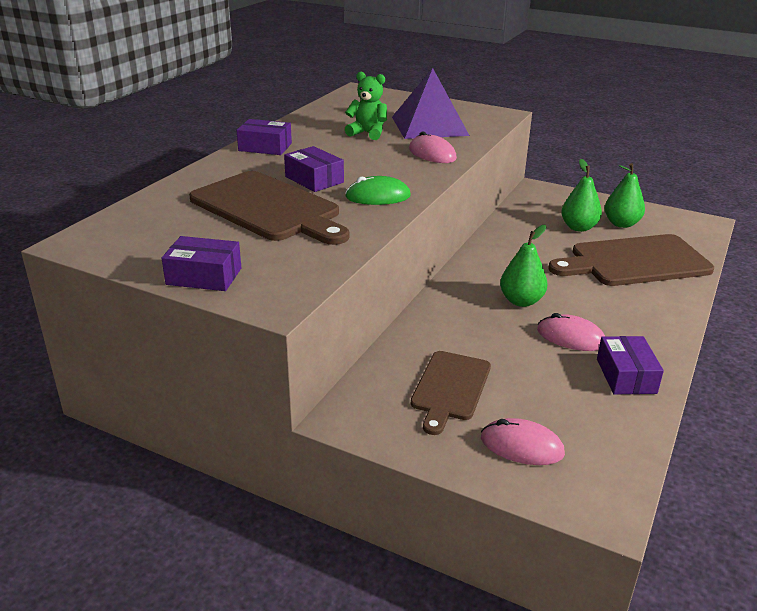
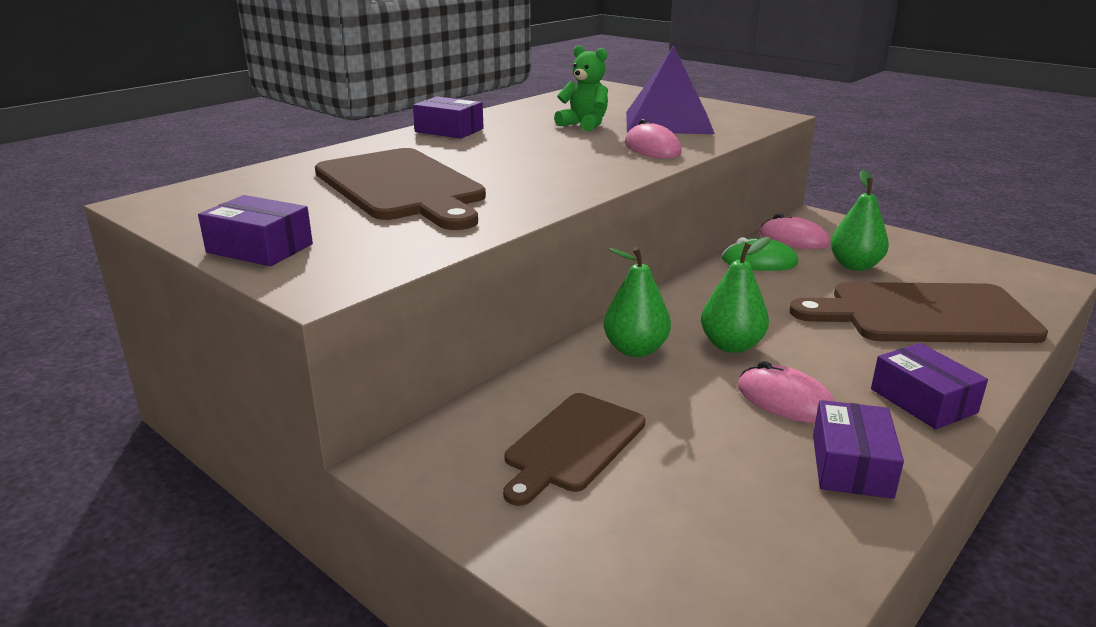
camera: 15 degrees right, 5 degrees down
(314, 179) = (482, 163): purple box -> purple box (923, 401)
(378, 196) = (549, 185): green mouse -> green mouse (759, 261)
(522, 446) = (639, 543): pink mouse -> pink mouse (793, 239)
(621, 224) = (920, 267): green pear -> green pear (635, 349)

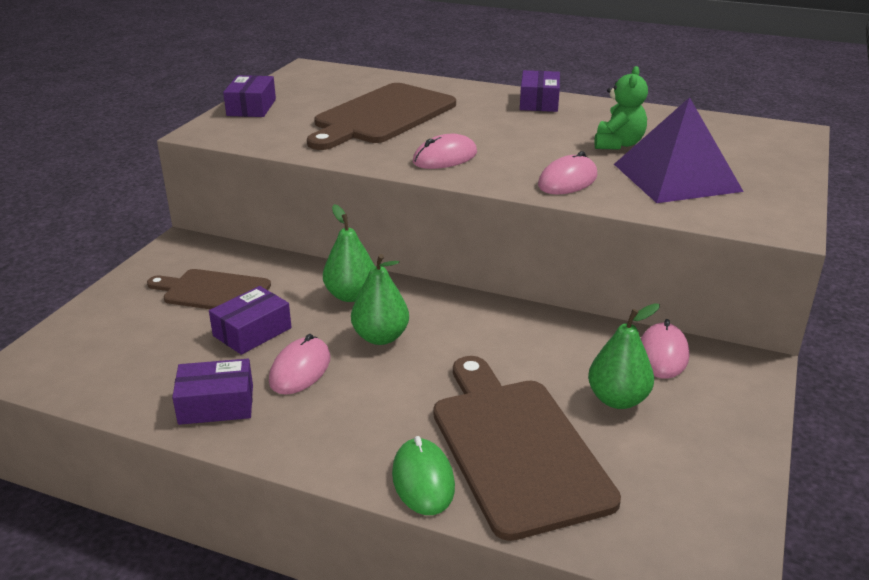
camera: 70 degrees right, 5 degrees up
(558, 177) = (445, 157): none -> pink mouse
(759, 261) = (577, 337): green mouse -> green mouse (423, 480)
(923, 401) = (327, 442): purple box -> purple box (252, 332)

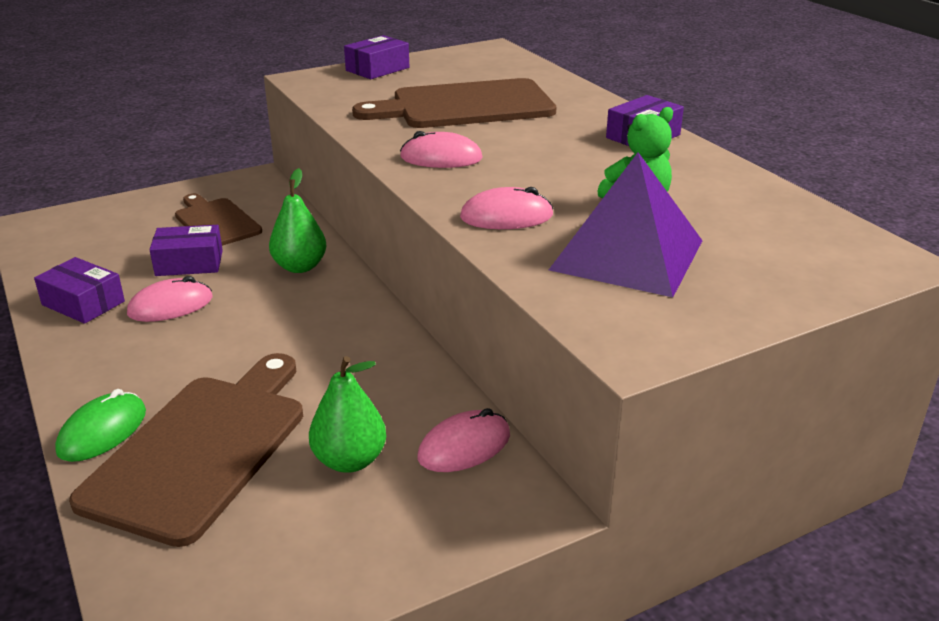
camera: 40 degrees right, 0 degrees up
(380, 337) = (263, 309): green pear -> none

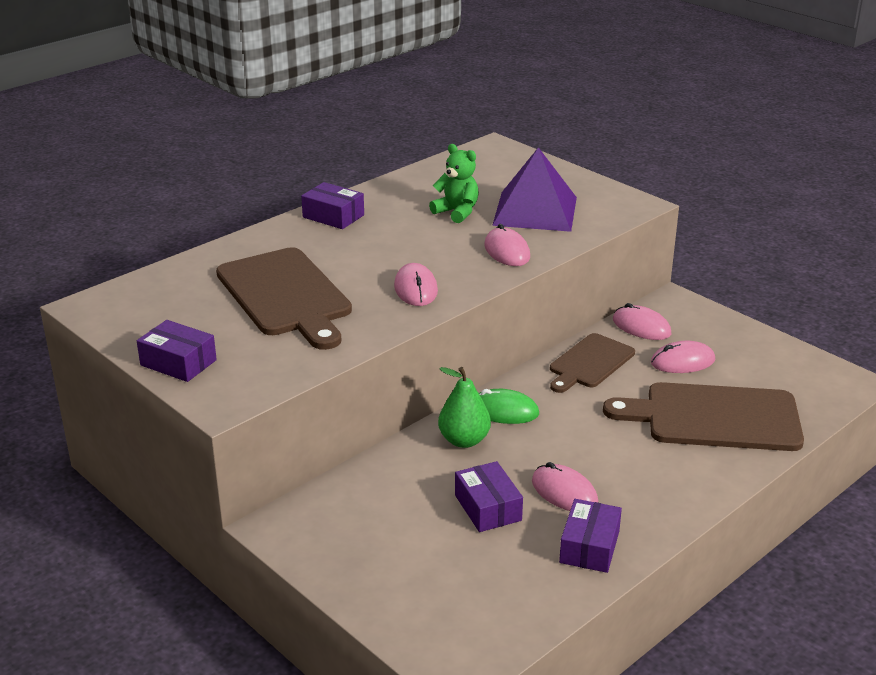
camera: 105 degrees left, 0 degrees up
(102, 431) = (731, 465): green mouse -> green mouse (503, 411)
(216, 222) = (396, 519): brown cutting board -> brown cutting board (589, 363)
(349, 460) = (682, 361): green pear -> pink mouse

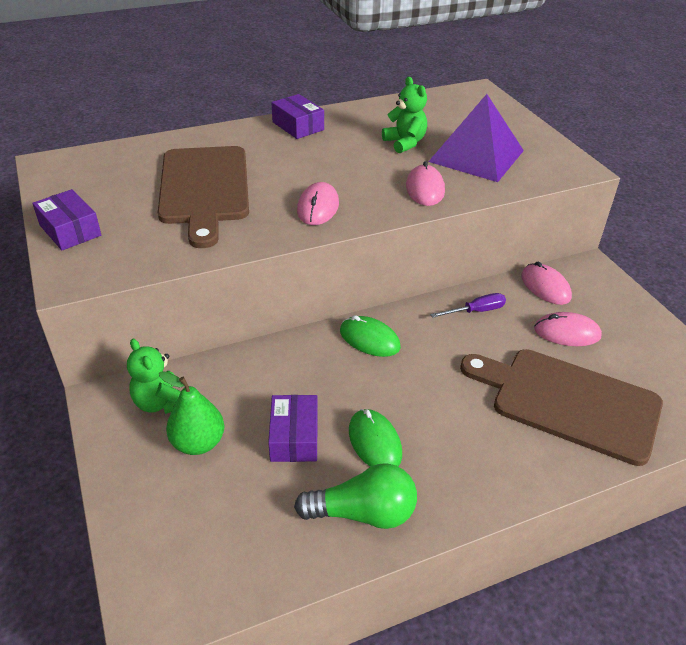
camera: 20 degrees right, 10 degrees up
(336, 514) = (161, 403): none -> green teddy bear
(464, 440) = (316, 359): green pear -> green pear (198, 443)
(564, 492) = (375, 442): pink mouse -> green mouse
(589, 363) = (476, 311): brown cutting board -> purple screwdriver
(589, 547) = (363, 513): purple box -> green light bulb

